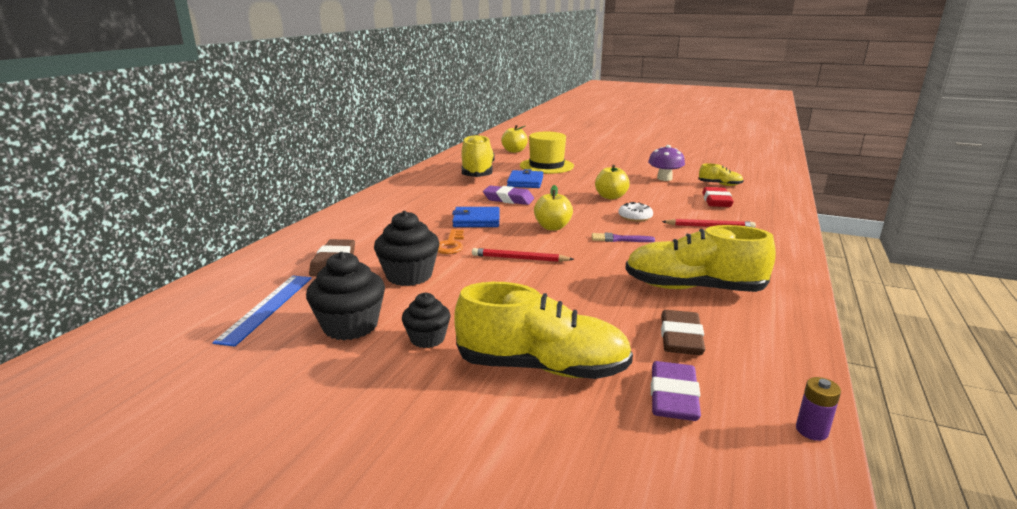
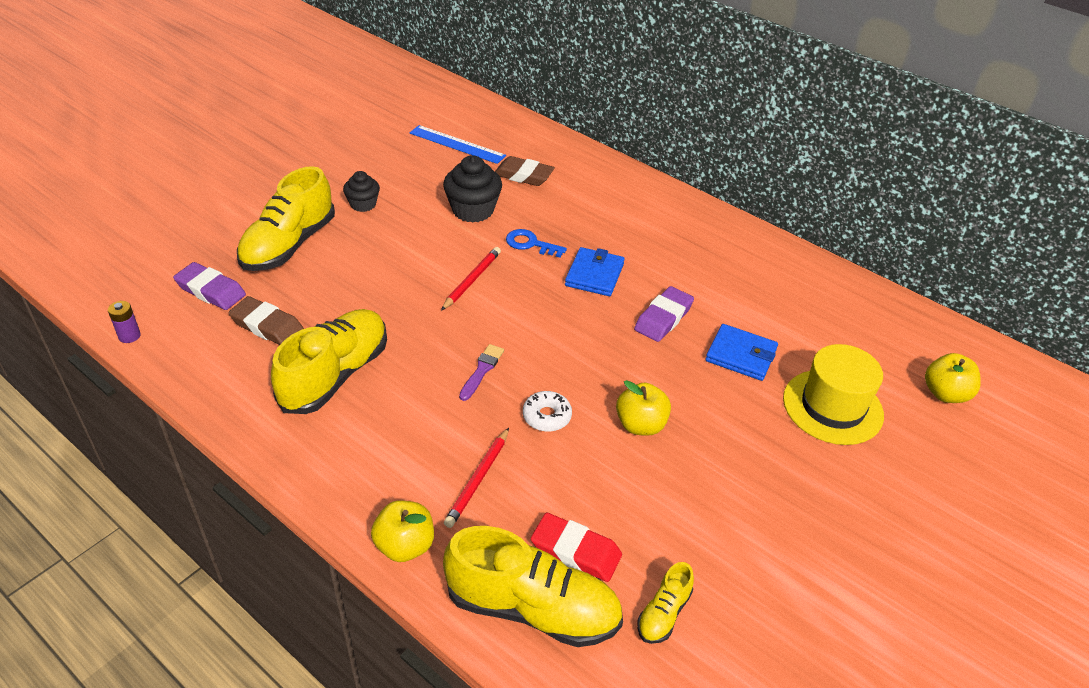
camera: 105 degrees right, 20 degrees up
(350, 326) = (405, 175): black cupcake -> none
(450, 245) = (530, 244): orange key -> blue key
(478, 173) = (801, 318): yellow shoe -> yellow shoe (533, 608)
(552, 227) = (545, 328): yellow apple -> yellow apple (405, 546)
(664, 178) = (722, 543): purple mushroom -> none

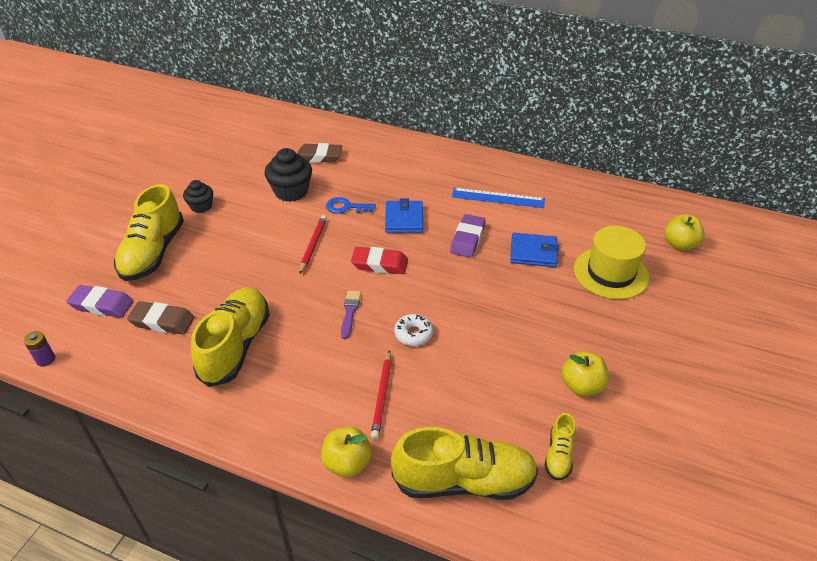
camera: 15 degrees left, 0 degrees up
(457, 144) = (257, 144): blue ruler -> blue ruler (498, 198)
(576, 551) = (477, 428): red eraser -> red eraser (379, 264)
(640, 425) = (484, 322): yellow apple -> yellow apple (581, 386)

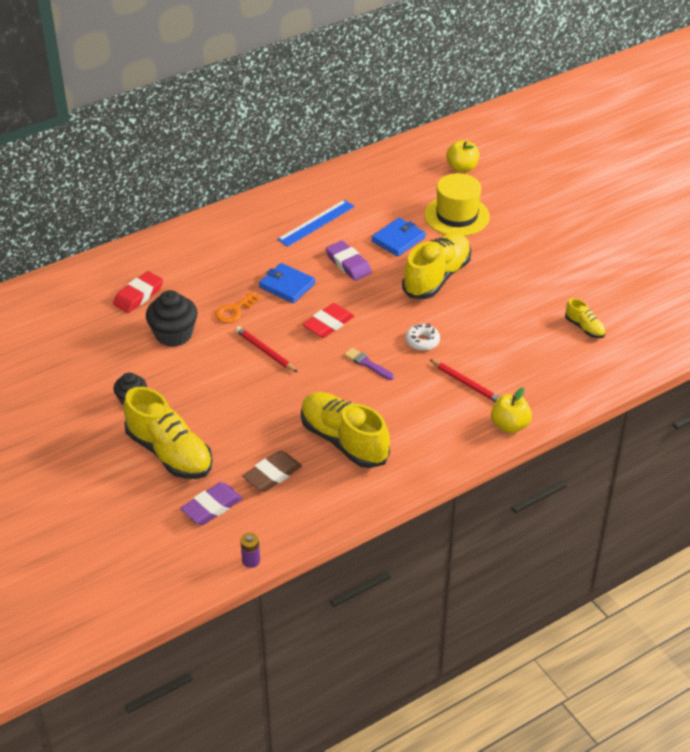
camera: 55 degrees left, 0 degrees up
(319, 156) = (138, 295): brown eraser -> red eraser
(346, 207) = (234, 311): blue key -> orange key
(464, 481) = (568, 378): yellow shoe -> yellow shoe (437, 277)
(581, 386) = (542, 288): yellow apple -> none

